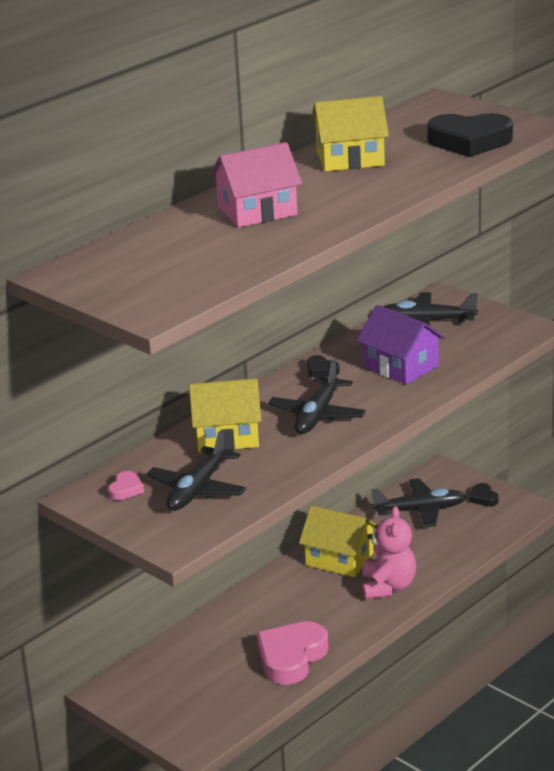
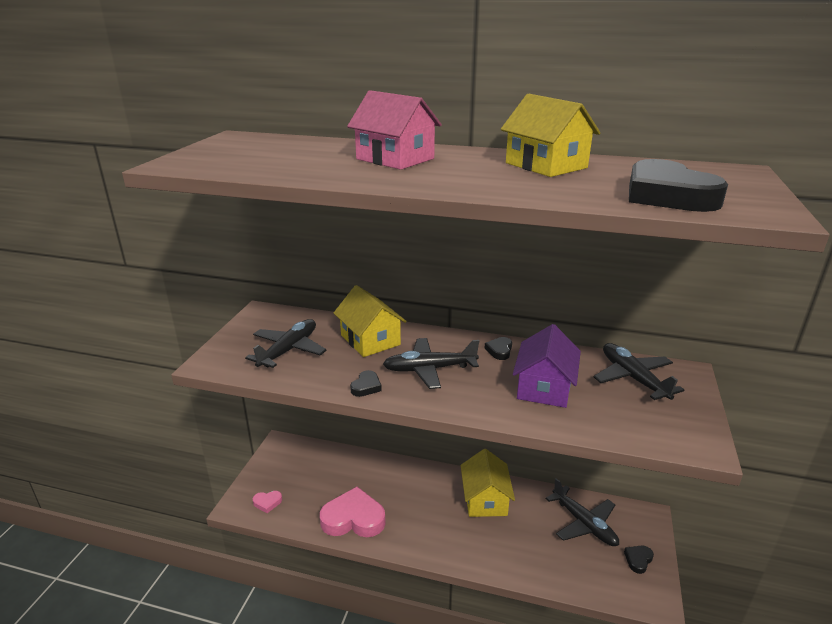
camera: 60 degrees right, 0 degrees up
(126, 489) = (277, 323): pink heart -> pink heart (267, 502)
(197, 490) = (289, 350): black plane -> black plane turned 120 degrees clockwise
(315, 456) = (366, 386): none -> black heart
(388, 587) = (470, 542): pink teddy bear -> none

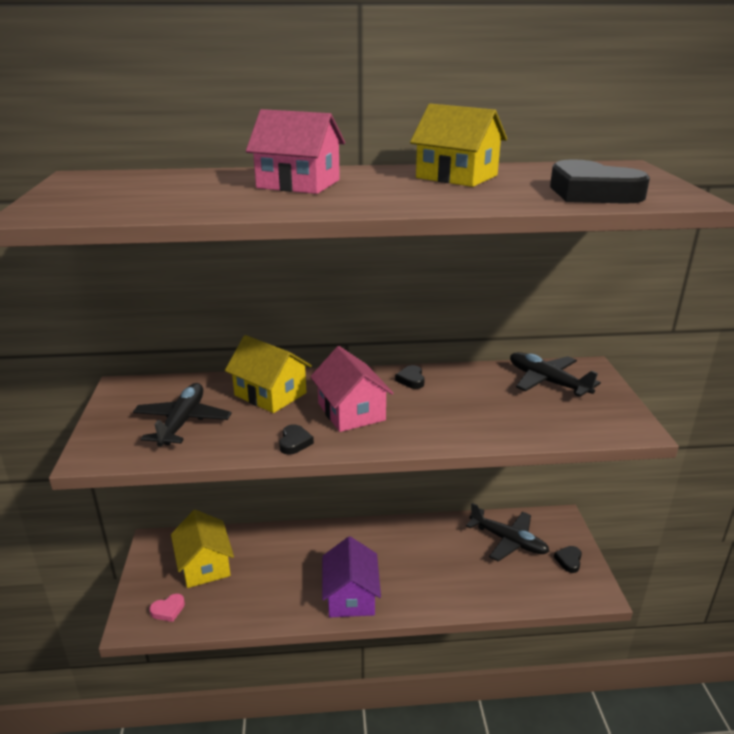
camera: 20 degrees left, 0 degrees up
(353, 519) = (276, 600): pink heart -> none
(429, 369) = (351, 412): black plane -> pink house
(485, 499) = (406, 543): yellow house -> yellow house (204, 565)
(544, 387) = (473, 406): purple house -> purple house (351, 596)

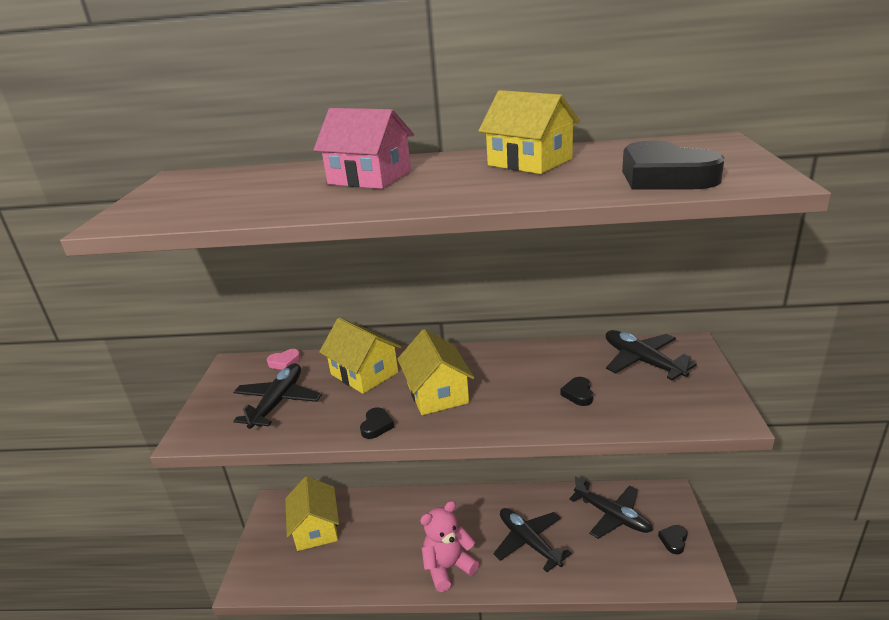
camera: 10 degrees right, 0 degrees up
(168, 610) = (277, 572): pink heart -> pink heart (284, 362)
(351, 412) = (437, 393): pink house -> yellow house
(351, 596) = (448, 567): purple house -> pink teddy bear
(411, 380) = (503, 358): black heart -> black heart (578, 394)
(429, 568) = (529, 542): none -> black plane

